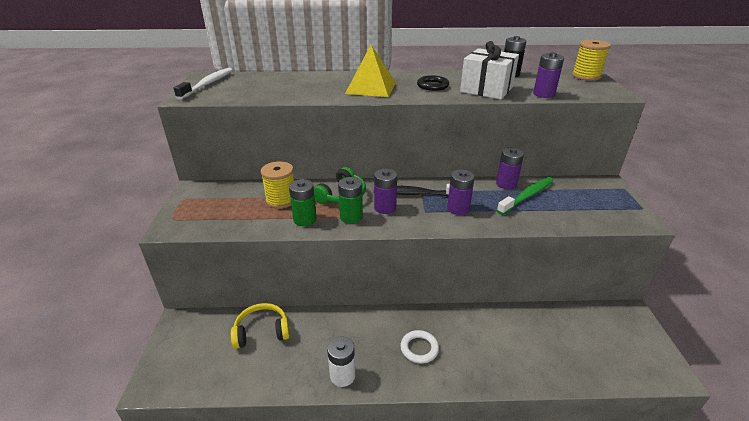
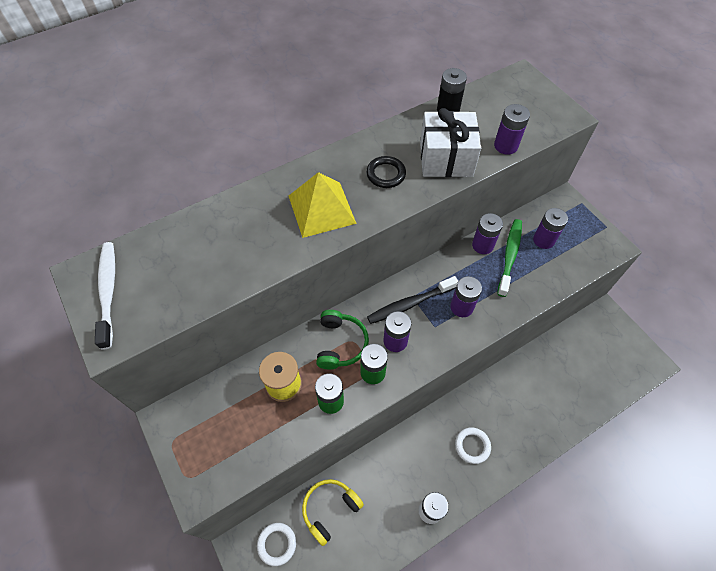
camera: 30 degrees left, 25 degrees up
(204, 333) = (277, 544): none -> white ring
(568, 197) = (543, 240): none -> purple battery
(586, 76) = (523, 84): yellow spool -> none

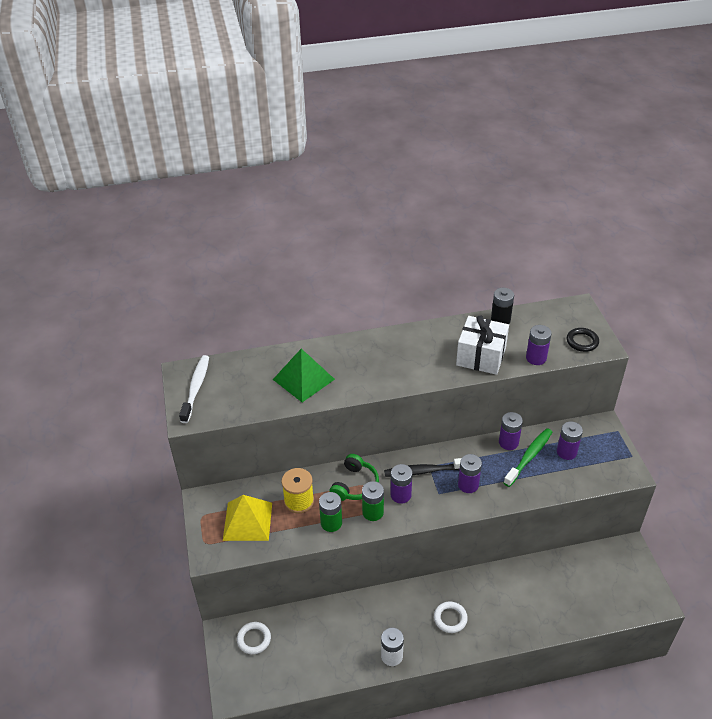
camera: 20 degrees right, 15 degrees down
(247, 241) = (303, 379): none -> green pyramid
(322, 209) = (367, 370): yellow pyramid -> yellow pyramid (248, 521)
(330, 509) = (306, 628): yellow headphones -> none
(386, 174) = (427, 357): black ring -> black ring (582, 341)

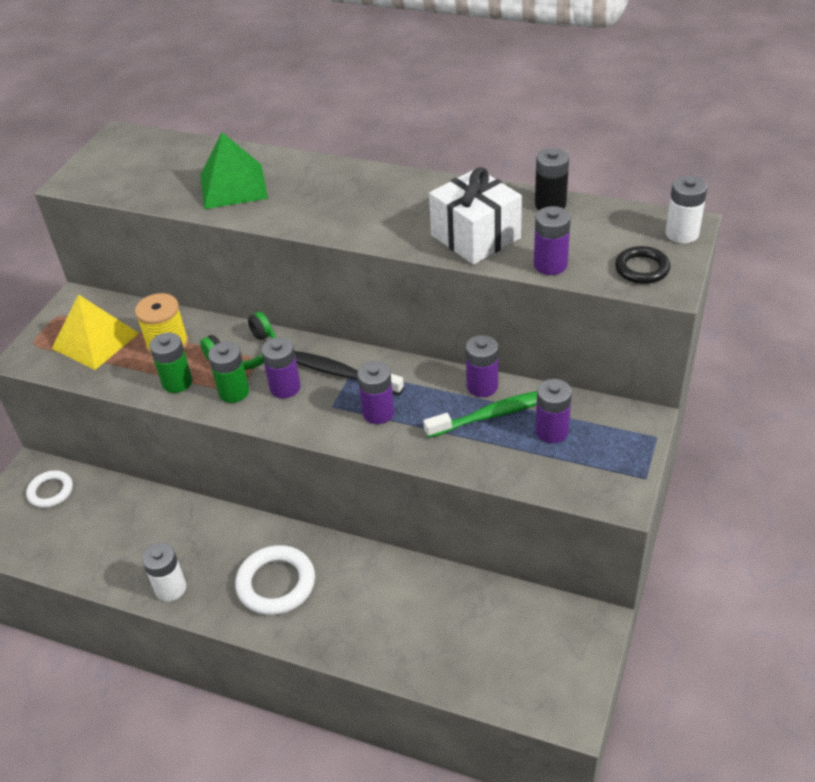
camera: 35 degrees right, 0 degrees up
(196, 388) = (113, 155): white toothbrush -> none
(450, 618) = (276, 584): white ring -> white ring, size x1.59
(582, 312) = (682, 234): none -> white battery

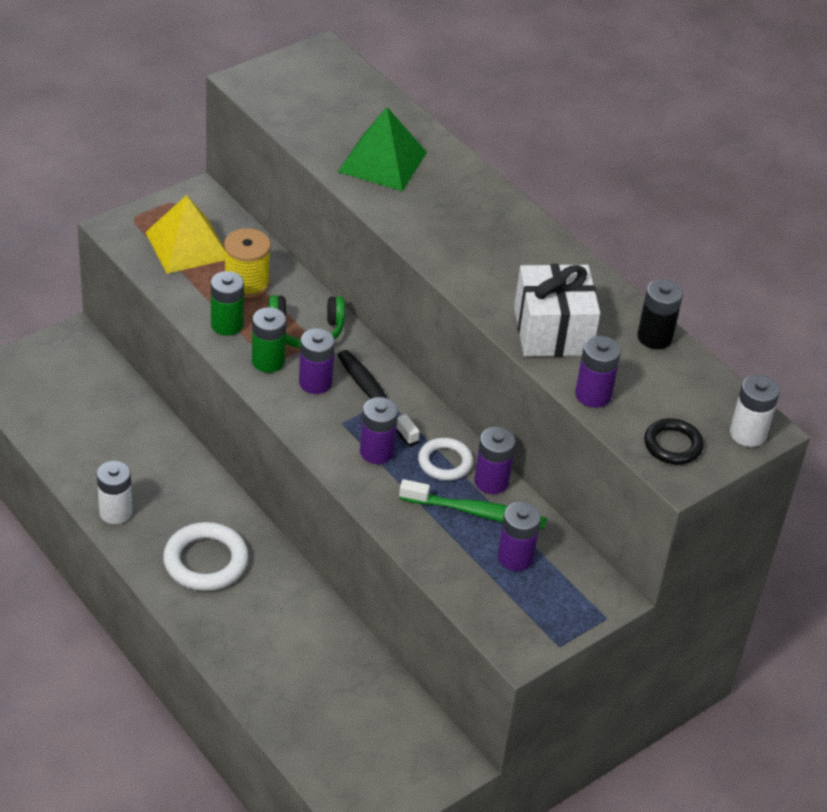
camera: 25 degrees right, 0 degrees up
(50, 491) = (77, 367): white ring -> white ring (445, 462)

